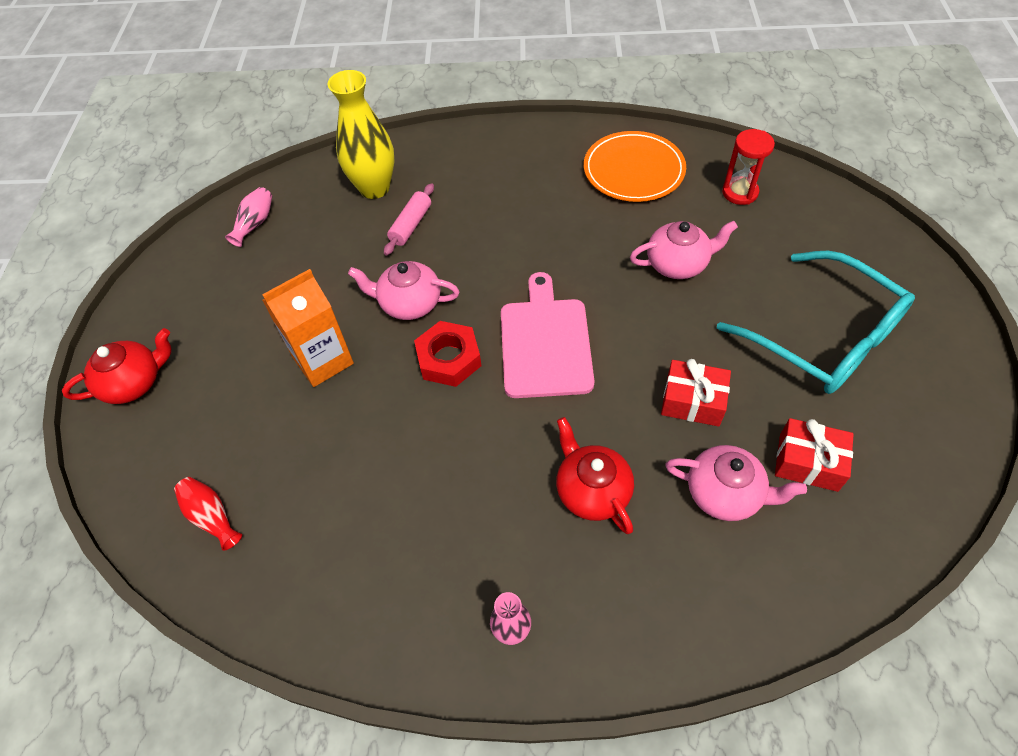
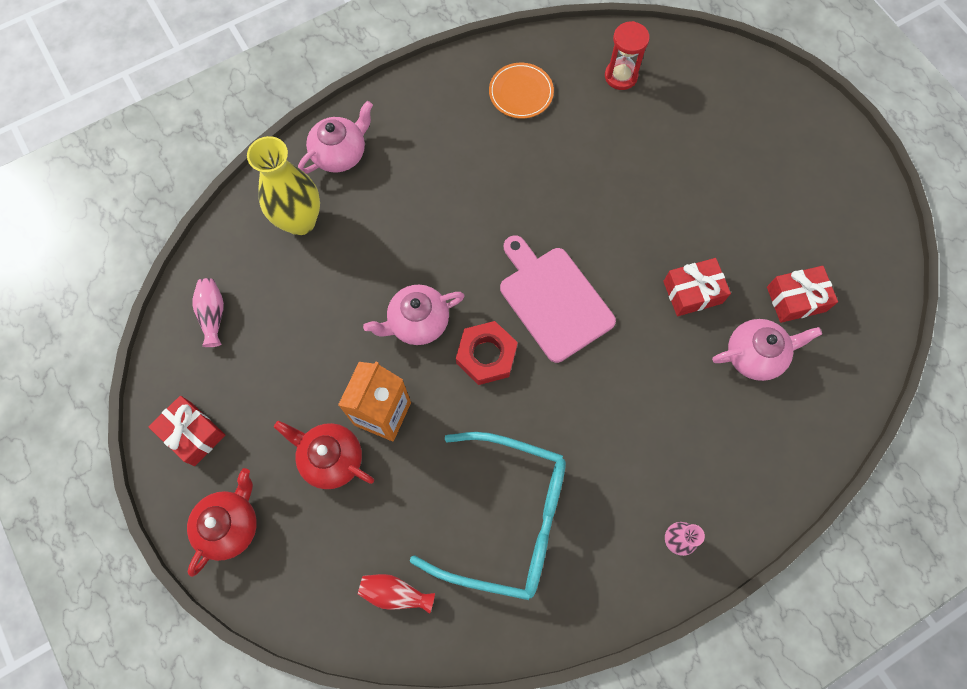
camera: 35 degrees left, 15 degrees up
(167, 300) = (192, 434): none -> red gift
(411, 225) = (363, 244): pink rolling pin -> none
(592, 490) = (665, 405): red teapot -> red teapot (331, 458)
(633, 170) = (521, 92): orange plate -> orange plate, size x0.66
(678, 264) = (612, 172): pink teapot -> pink teapot (340, 153)
(824, 337) = (755, 186): turquoise glasses -> turquoise glasses (507, 518)

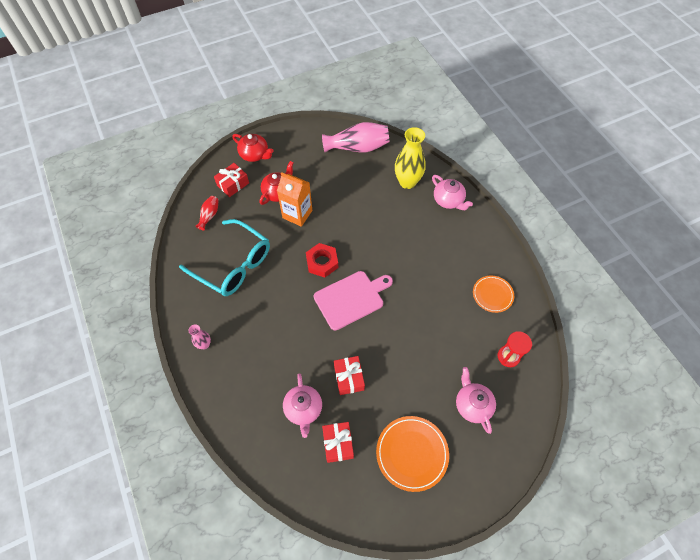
camera: 95 degrees right, 10 degrees down
(192, 434) = (299, 141): red gift -> red gift (233, 184)
(213, 314) = (358, 147): pink vase -> pink vase, size x1.99
(417, 322) = (345, 232): pink teapot -> pink teapot (472, 405)
(507, 518) = (233, 265): turquoise glasses -> turquoise glasses turned 75 degrees counterclockwise
(787, 199) = (412, 453): none -> orange plate

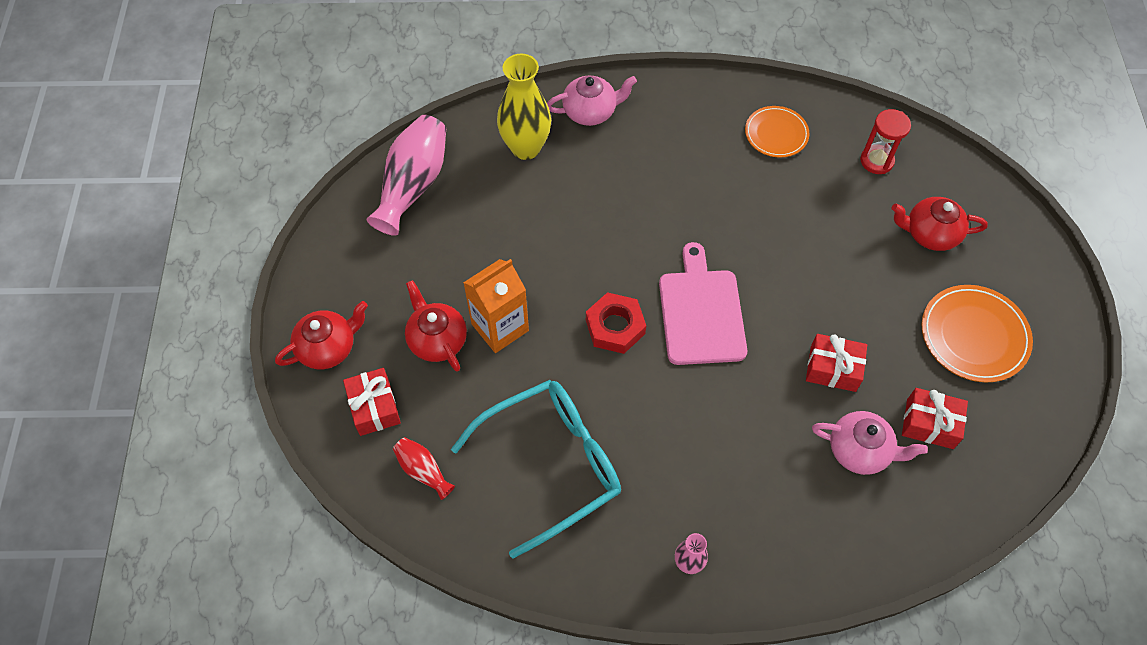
camera: 65 degrees left, 0 degrees up
(472, 405) = (930, 233): pink teapot -> red teapot

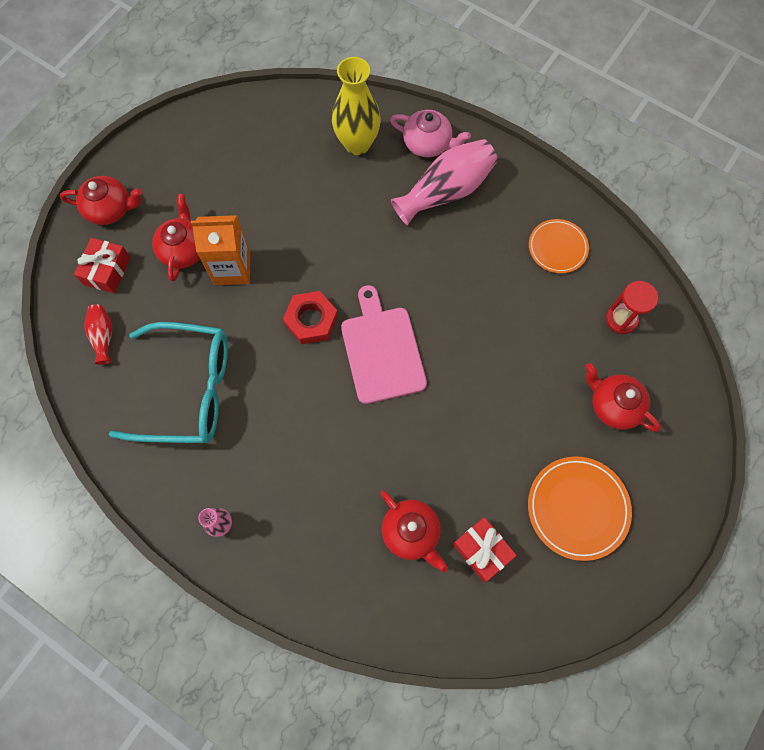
camera: 35 degrees right, 10 degrees up
(413, 185) = (256, 124): pink vase -> pink vase (446, 191)
(701, 312) = (382, 350): pink cutting board -> pink cutting board turned 45 degrees counterclockwise
(833, 369) = (444, 458): red gift -> none
(860, 450) = (411, 532): pink teapot -> red teapot

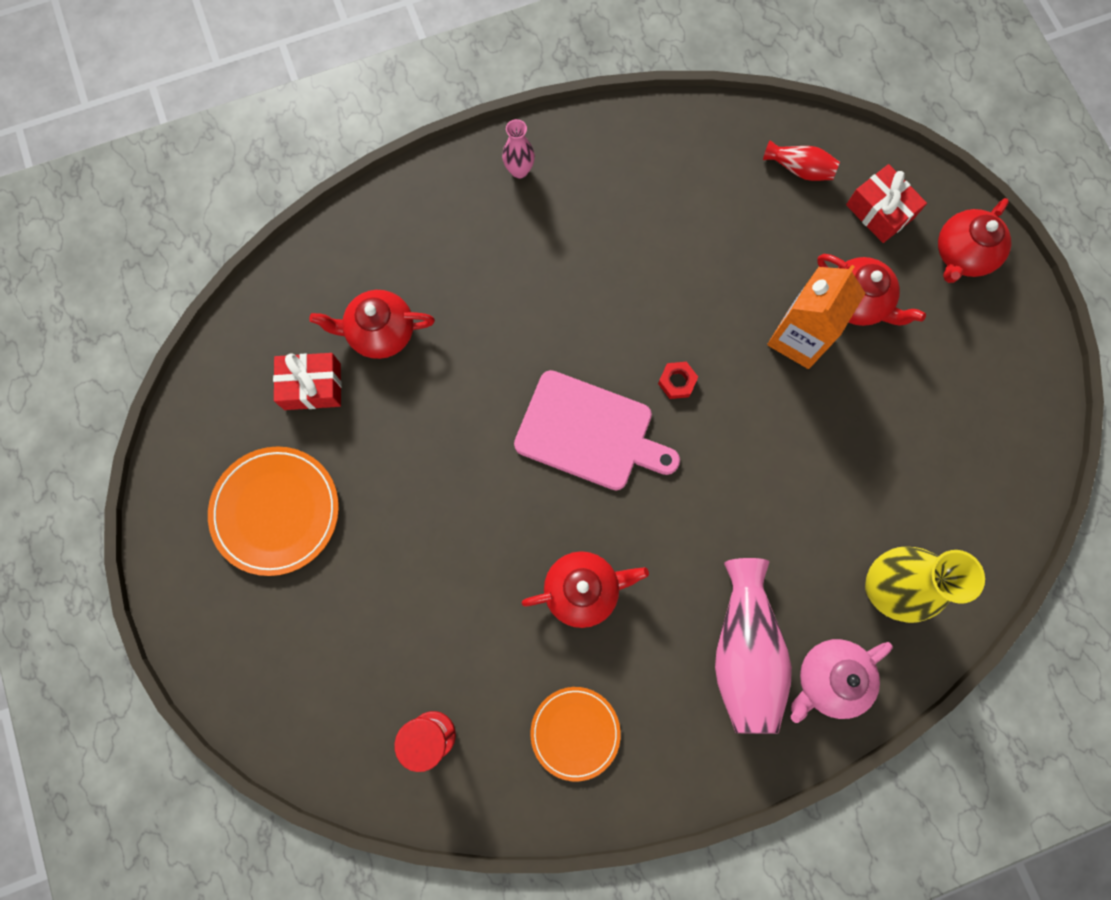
camera: 125 degrees right, 5 degrees up
(188, 390) = (681, 216): turquoise glasses -> none
(311, 320) = (677, 382): red nut -> red nut, size x0.55
(613, 405) = (345, 639): red teapot -> red teapot (583, 590)

